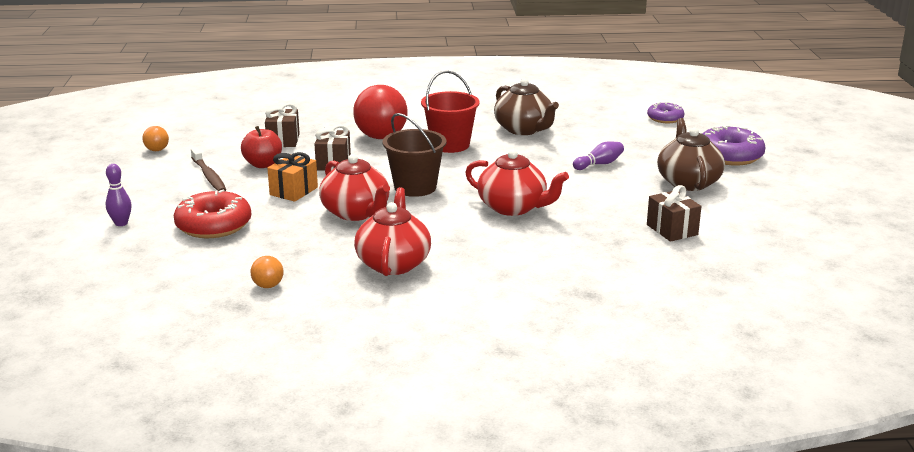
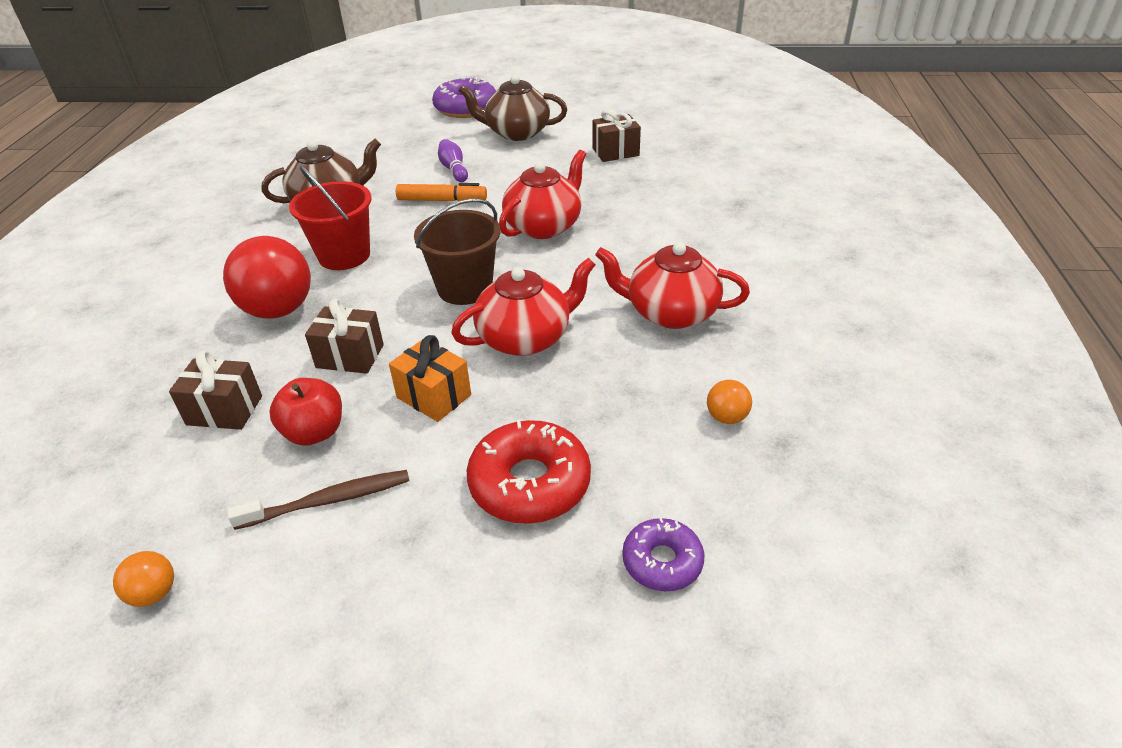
camera: 80 degrees left, 15 degrees up
(121, 223) = (490, 617): purple bowling pin -> none
(542, 166) = (442, 200): none -> orange marker
(665, 118) = (355, 124): purple donut -> purple donut (662, 561)

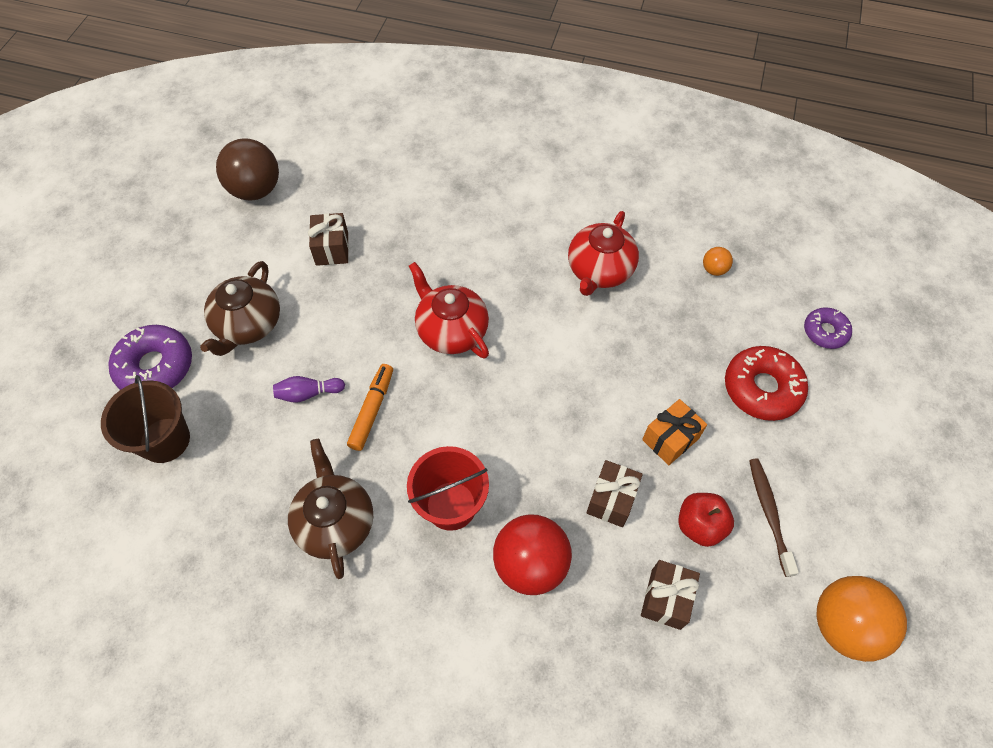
camera: 80 degrees left, 20 degrees up
(154, 593) = (844, 625): orange ball -> orange ball, size x2.18
(465, 288) = (534, 404): brown bucket -> brown bucket (165, 440)
(525, 338) = (611, 369): red teapot -> none
(663, 109) = (256, 190): none -> brown ball

